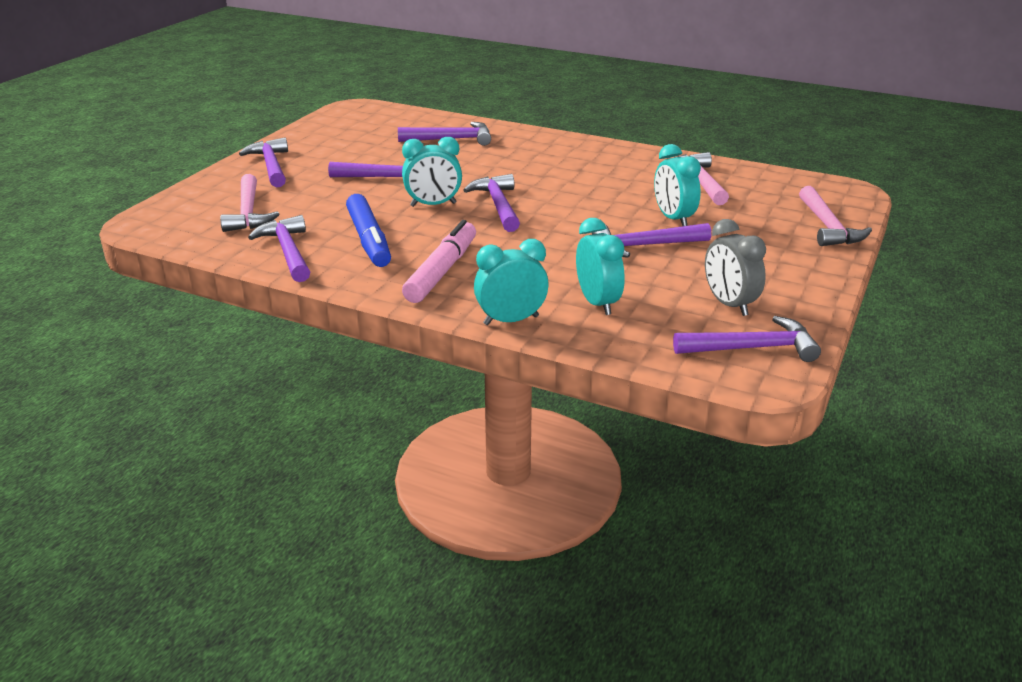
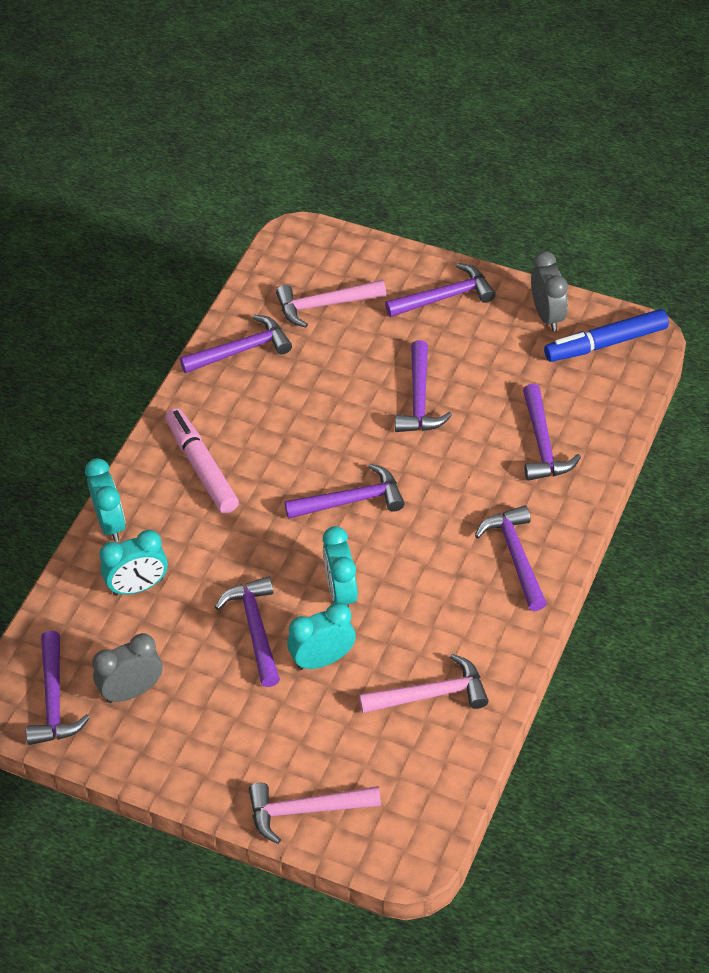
camera: 90 degrees right, 20 degrees up
(315, 133) = (547, 315): none -> grey clock
(369, 240) = (266, 404): blue marker -> blue marker (605, 343)
(433, 205) = (350, 445): turquoise clock -> turquoise clock (341, 592)
(442, 271) = (202, 467): pink marker -> pink marker turned 135 degrees counterclockwise
(562, 151) = (515, 556): none -> purple hammer

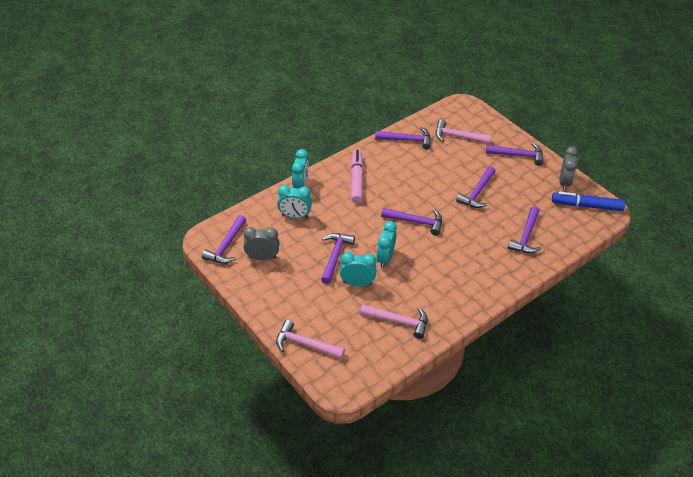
camera: 25 degrees right, 5 degrees down
(515, 556) = (480, 279): purple hammer -> none

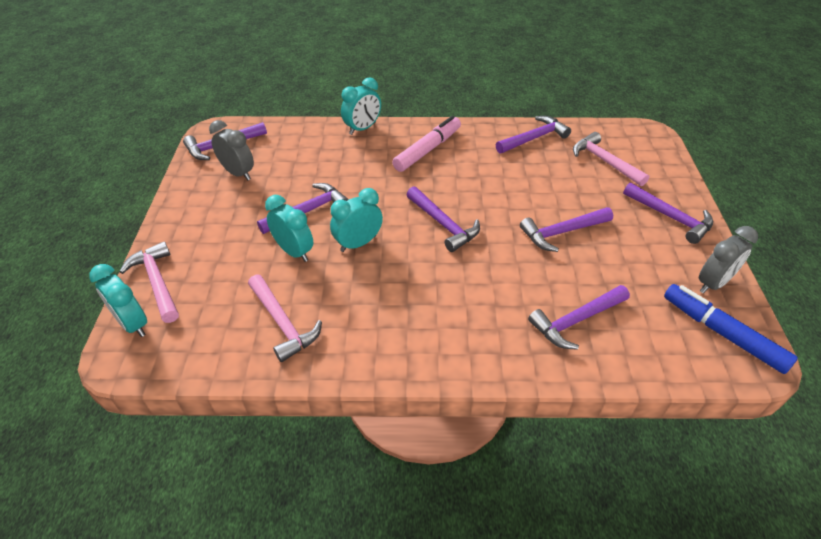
camera: 40 degrees right, 0 degrees up
(295, 216) = (320, 152): turquoise clock -> turquoise clock (133, 323)
(407, 140) = (534, 138): purple hammer -> purple hammer turned 75 degrees counterclockwise

